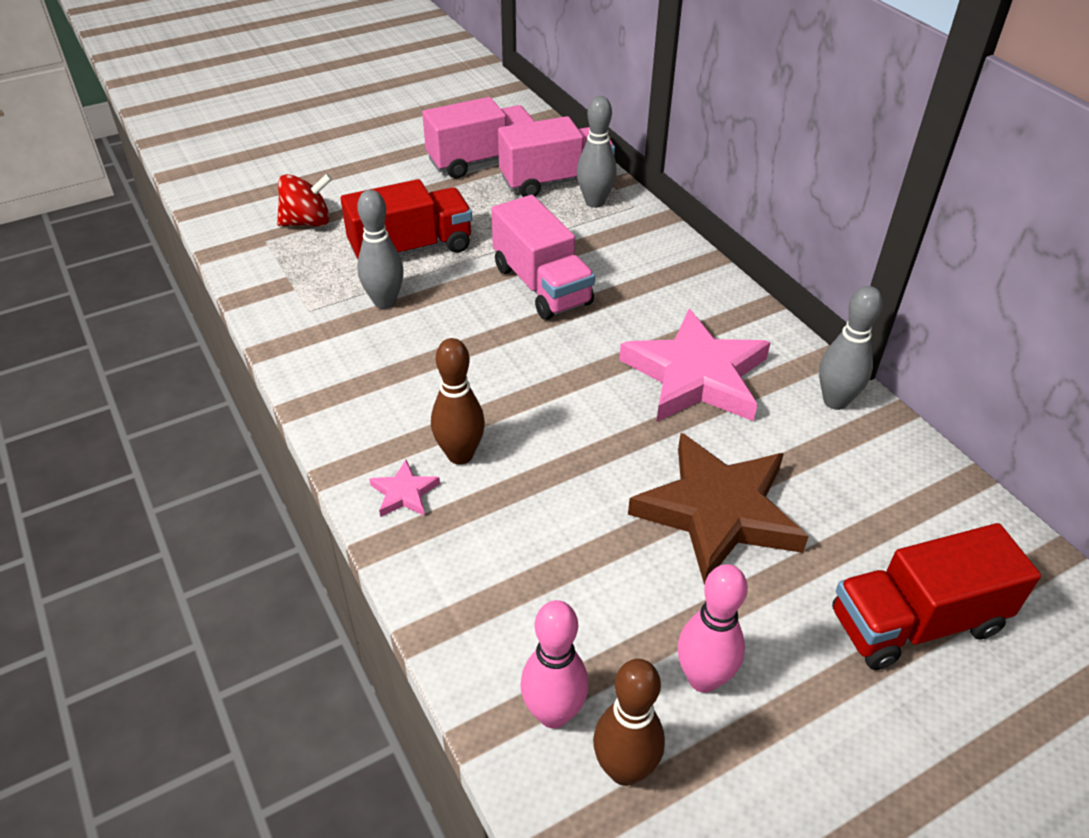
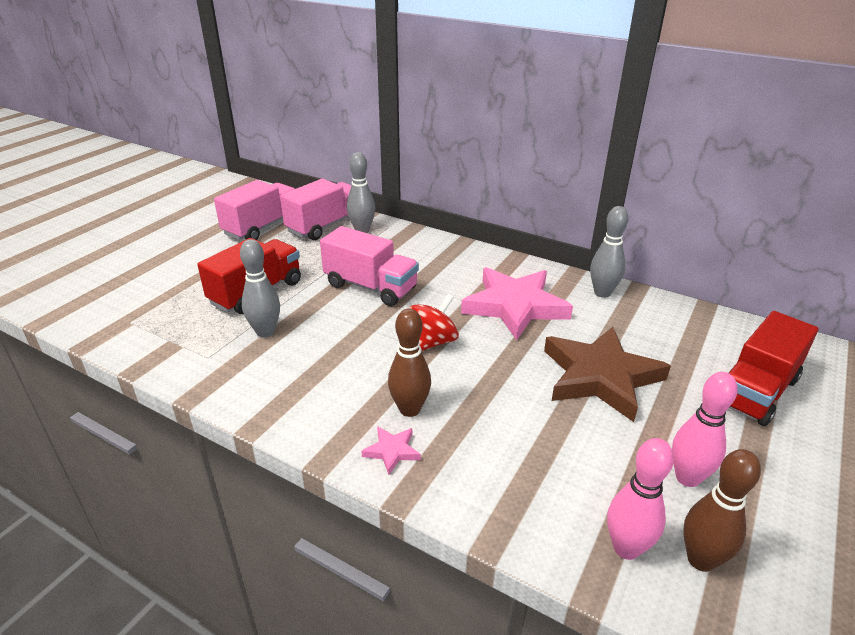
camera: 30 degrees left, 10 degrees down
(307, 222) = (157, 300): red spinning top -> red spinning top (432, 342)

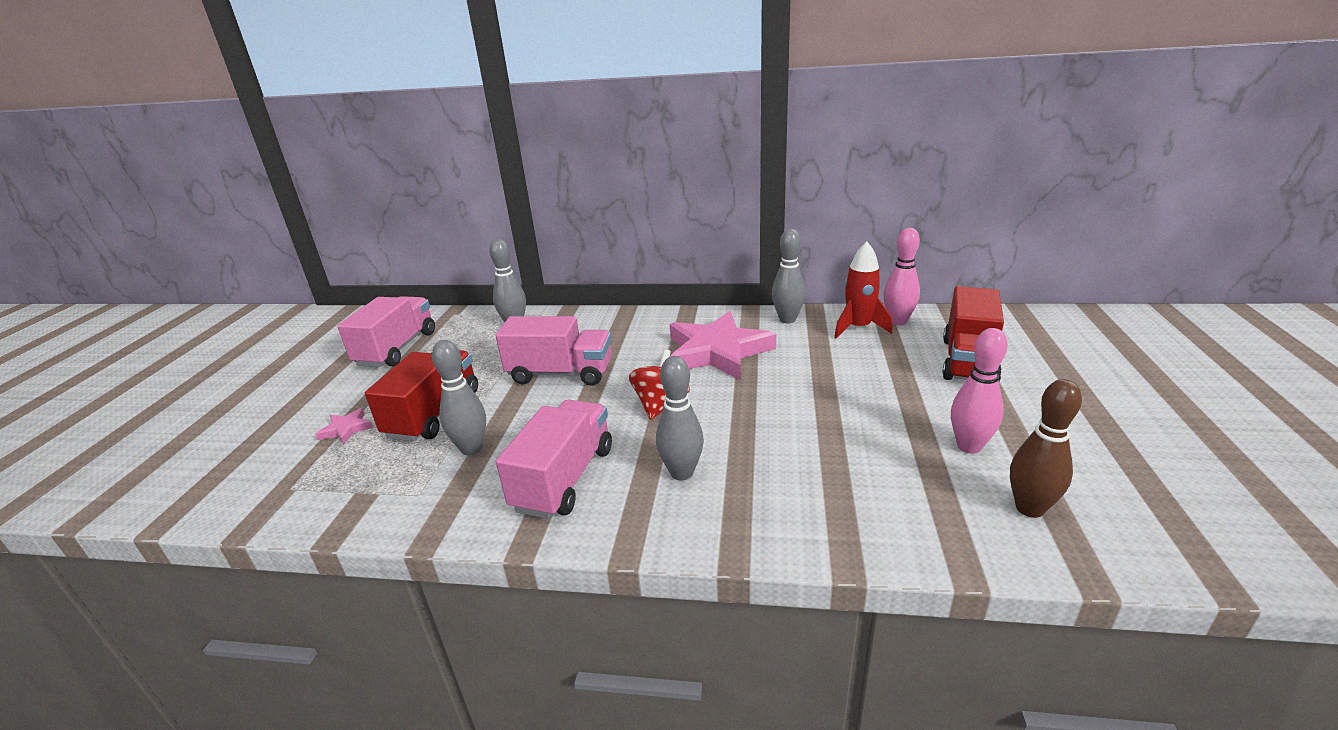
camera: 20 degrees left, 5 degrees down
(325, 225) = (470, 330): pink truck -> pink truck (564, 479)
(392, 451) = (692, 517): pink star -> pink star (346, 429)
(409, 409) = (682, 473): brown bowling pin -> grey bowling pin
(600, 377) = (837, 388): brown star -> none
(626, 548) = (965, 522): pink bowling pin -> pink bowling pin (898, 321)
(666, 322) = (858, 328): none -> red rocket

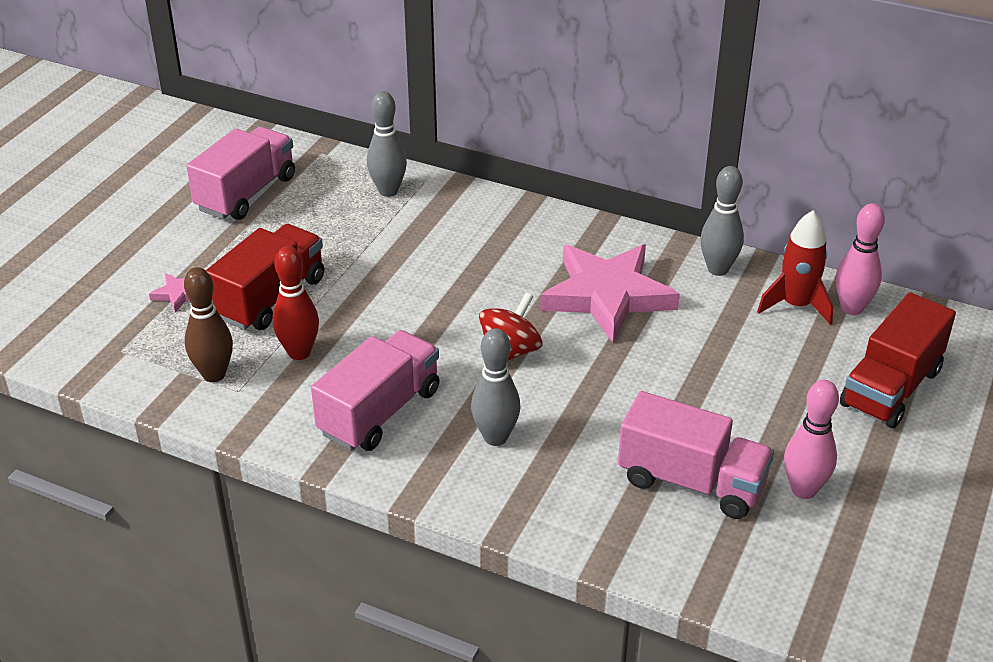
camera: 15 degrees right, 10 degrees up
(471, 448) = (299, 352): grey bowling pin -> red bowling pin
(560, 373) = (418, 279): pink truck -> pink truck (691, 482)
(1029, 508) = (809, 567): brown bowling pin -> brown bowling pin (214, 374)

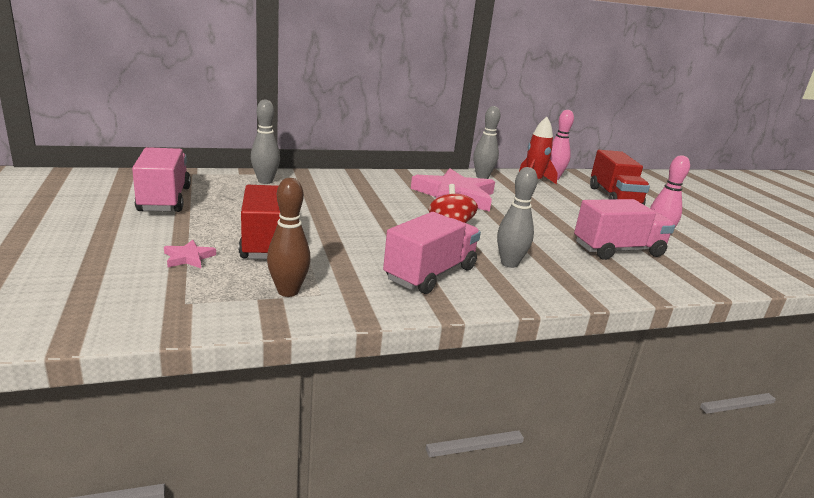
camera: 45 degrees left, 15 degrees down
(299, 352) = (331, 262): red bowling pin -> none
(379, 412) = (430, 274): pink truck -> pink truck turned 45 degrees clockwise

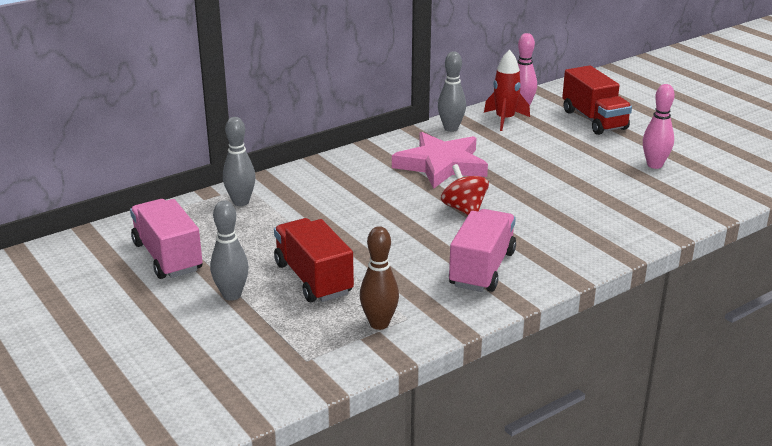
camera: 15 degrees left, 5 degrees up
(188, 258) = (263, 316): pink star -> none
(509, 263) = (541, 236): grey bowling pin -> grey bowling pin (232, 295)
(618, 250) = (626, 191): pink truck -> none

